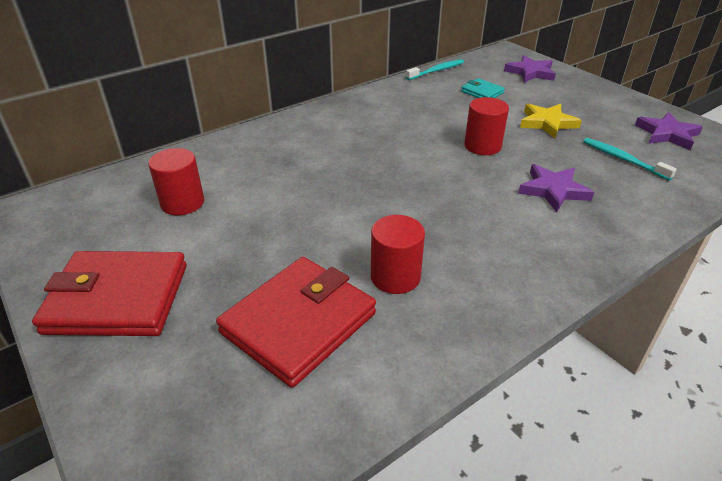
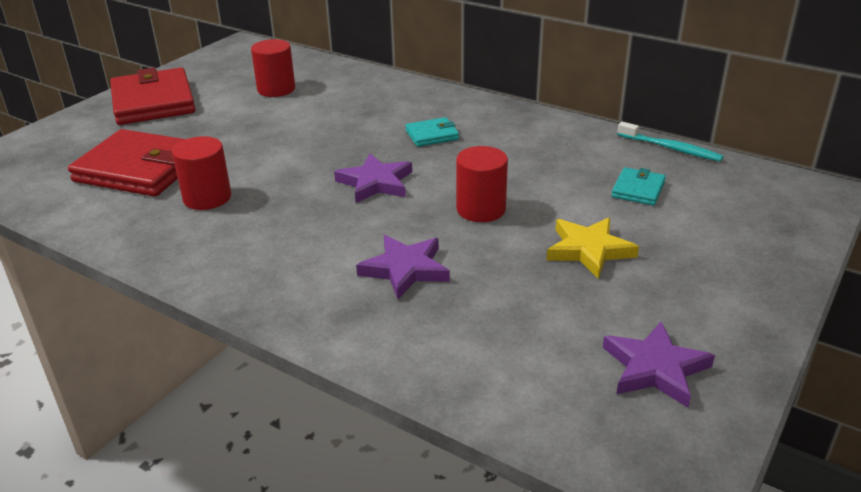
camera: 70 degrees right, 5 degrees down
(355, 141) = (432, 135): none -> turquoise wallet
(530, 72) = (757, 220): purple star -> purple star (375, 183)
(623, 159) = (529, 323): turquoise toothbrush -> none

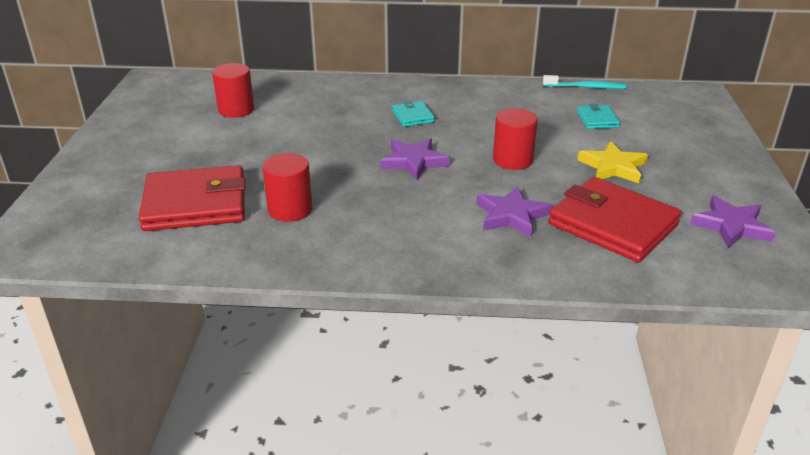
camera: 30 degrees left, 0 degrees up
(153, 102) = (130, 146): red wallet -> red wallet (612, 224)
(432, 135) = (413, 116): turquoise wallet -> turquoise wallet turned 60 degrees counterclockwise

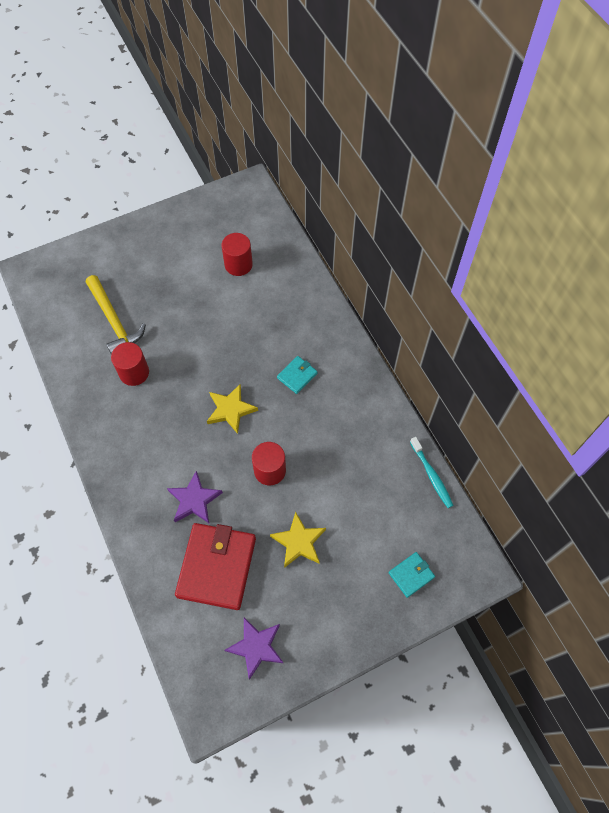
camera: 60 degrees right, 30 degrees up
(195, 204) = (114, 321): red wallet -> yellow hammer
(414, 162) = (230, 410): purple star -> yellow star
(597, 119) = (373, 505): turquoise wallet -> turquoise wallet (411, 575)

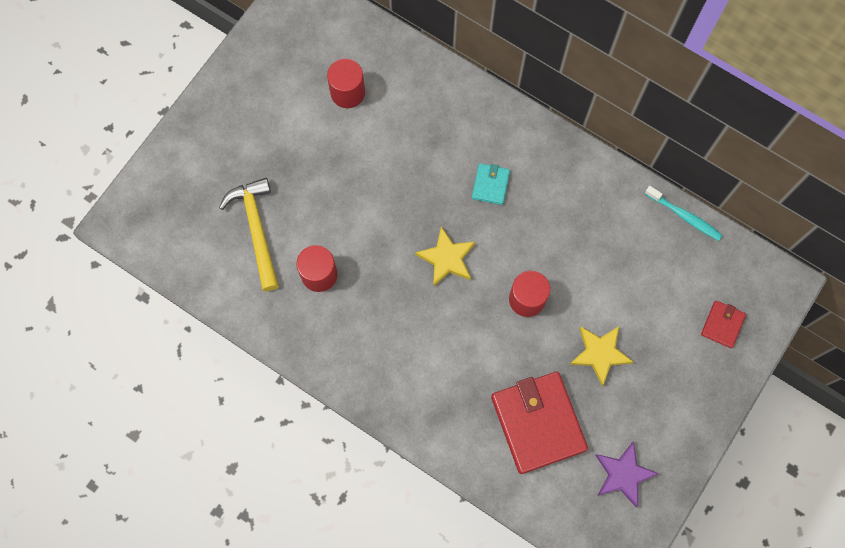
camera: 30 degrees left, 10 degrees up
(114, 321) = (256, 229): yellow hammer -> yellow hammer turned 135 degrees counterclockwise
(194, 500) = (472, 371): purple star -> none
(411, 575) = (722, 325): turquoise wallet -> red wallet

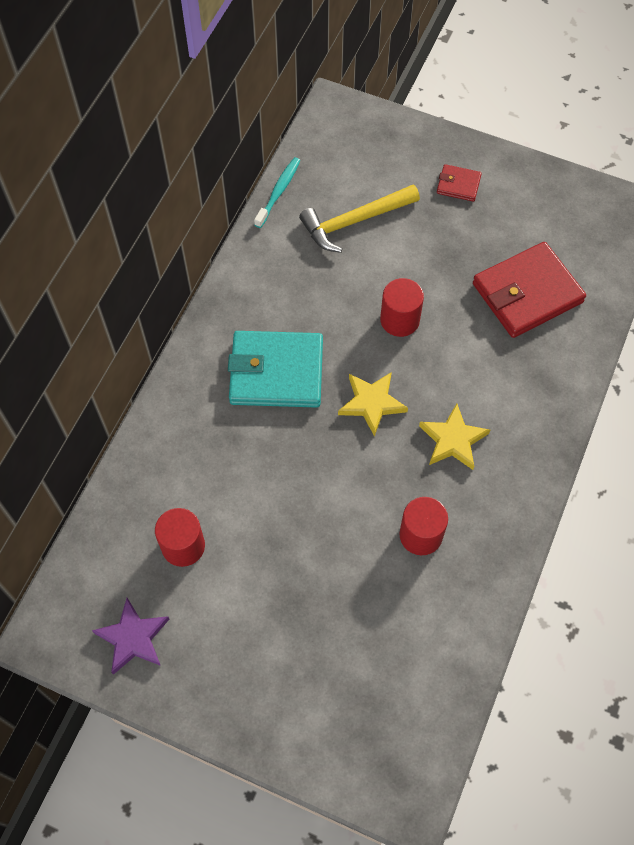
camera: 100 degrees left, 10 degrees down
(256, 229) = (381, 619): yellow hammer -> yellow hammer (354, 221)
(490, 185) = (276, 372): turquoise wallet -> turquoise wallet, size x2.12
(600, 354) = (441, 248): yellow star -> yellow star (453, 440)
(623, 474) = (555, 216): purple star -> purple star (133, 638)
(722, 325) = (385, 151): red wallet -> red wallet (458, 185)

